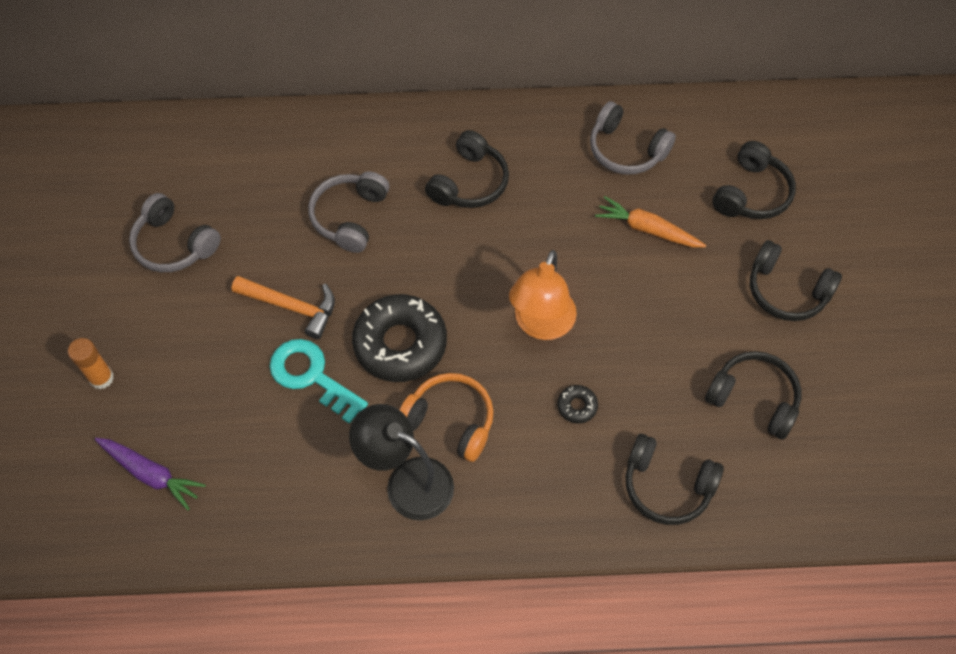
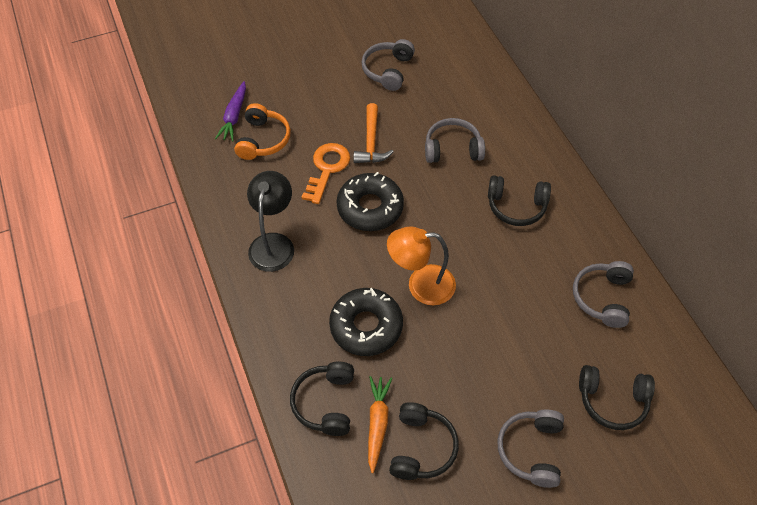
camera: 70 degrees right, 5 degrees down
(101, 378) = (285, 72): orange glue stick -> none
(311, 376) = (327, 169): turquoise key -> orange key
(450, 421) = (325, 253): orange headphones -> orange headphones (263, 140)
(577, 406) = (366, 326): black donut -> black donut, size x2.38
(647, 229) = (537, 332): orange carrot -> orange carrot (377, 423)
(786, 291) = (531, 450): black headphones -> grey headphones

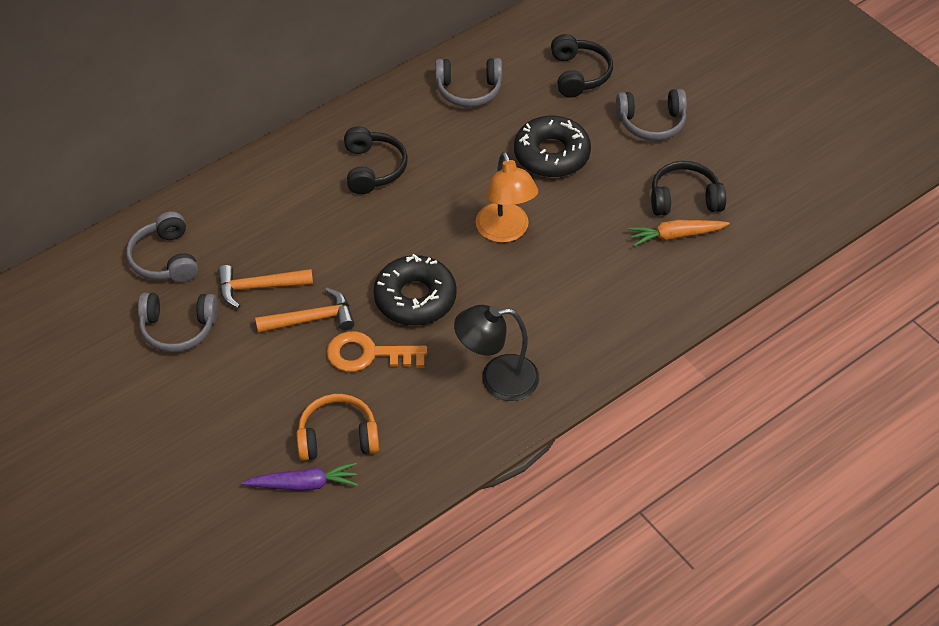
camera: 105 degrees left, 5 degrees down
(326, 403) = (672, 281): black headphones -> none
(366, 326) = (573, 267): black donut -> black donut (551, 154)
(411, 117) = (258, 287): none -> orange hammer
(452, 149) = (302, 237): grey headphones -> grey headphones (165, 259)

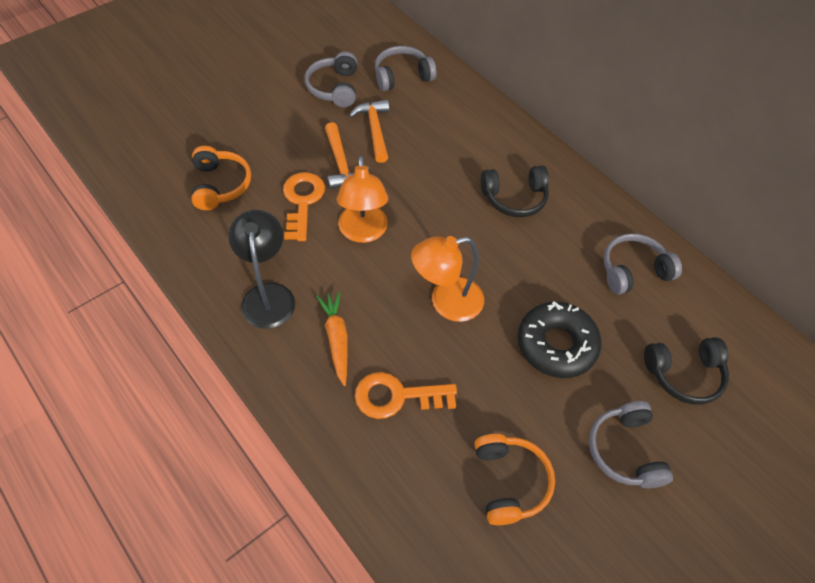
camera: 85 degrees right, 5 degrees up
(304, 484) = (179, 166): purple carrot -> none
(415, 298) = (363, 232): black donut -> orange lamp
(469, 90) = (633, 271): grey headphones -> grey headphones turned 75 degrees clockwise
(609, 272) = (397, 396): none -> orange key
(676, 236) = (452, 468): orange carrot -> orange carrot (336, 339)
(684, 199) = (509, 482): black headphones -> orange headphones

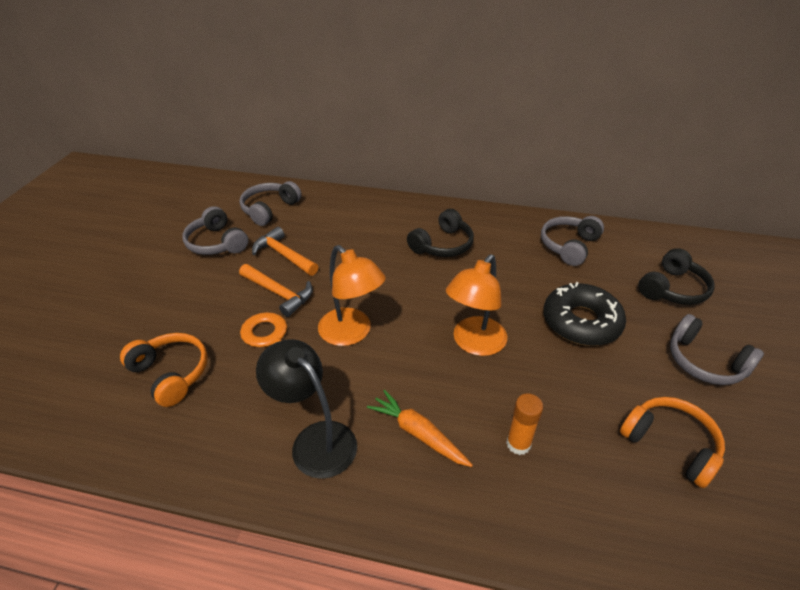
camera: 35 degrees left, 15 degrees down
(397, 396) = (518, 444): orange key -> orange glue stick

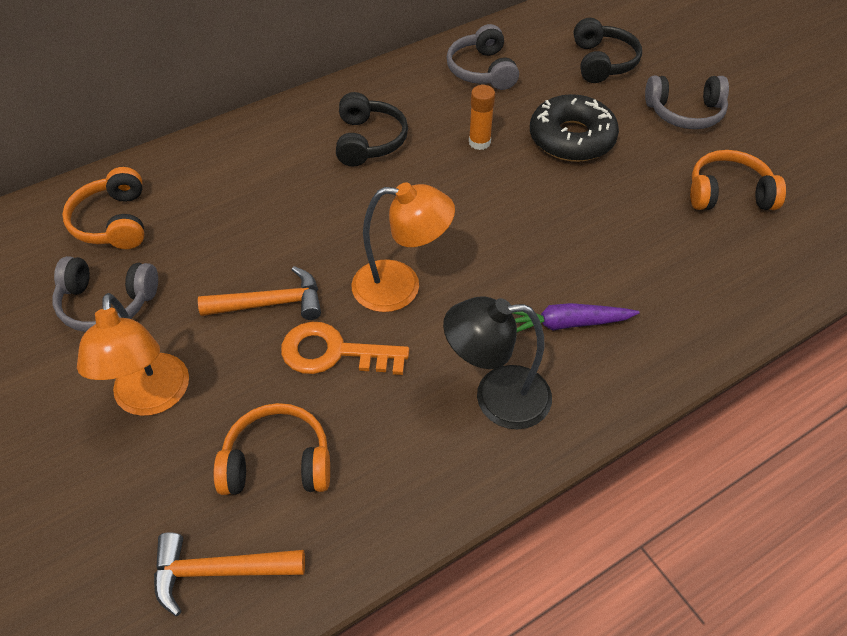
camera: 45 degrees left, 10 degrees up
(269, 209) = (114, 222): grey headphones -> orange headphones
(284, 255) = (214, 261): orange hammer -> orange hammer (219, 571)
(418, 434) = (567, 324): orange carrot -> purple carrot
(474, 344) = (515, 217): orange lamp -> orange lamp (151, 399)
(518, 444) = (641, 272): orange glue stick -> orange glue stick (479, 142)

